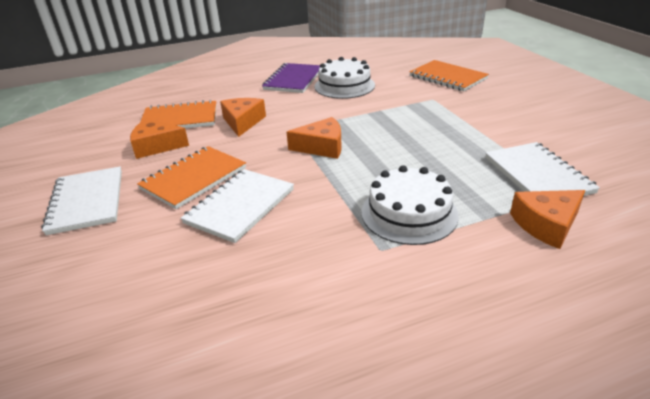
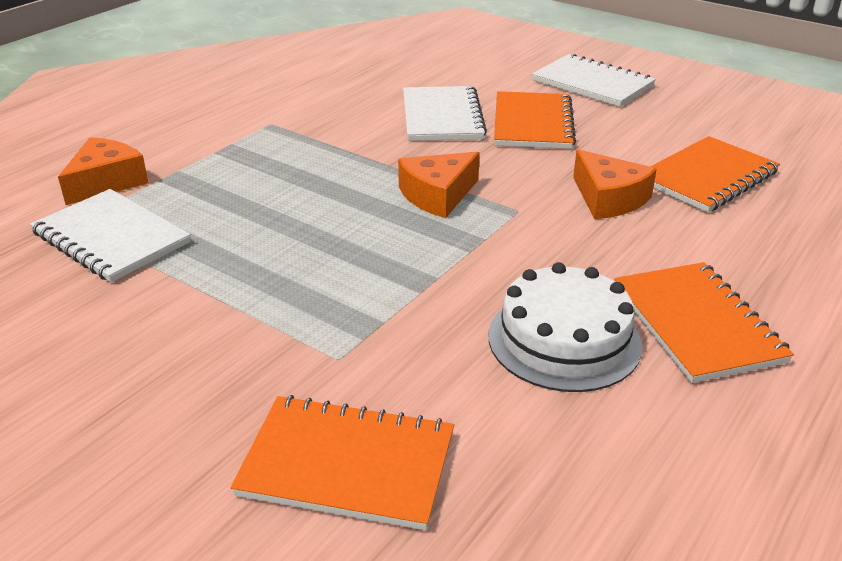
camera: 145 degrees right, 0 degrees up
(156, 146) = (648, 138): orange cheese -> none
(293, 80) = (697, 324): purple notebook -> orange notebook
(409, 213) = (261, 155): white cake -> none

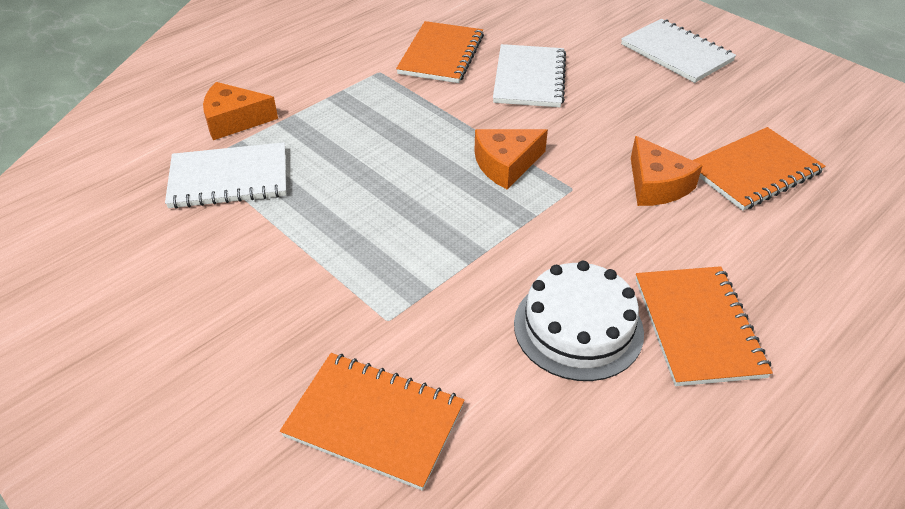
camera: 10 degrees right, 10 degrees up
(106, 182) = (234, 120): orange cheese -> orange cheese turned 135 degrees counterclockwise
(111, 238) = (229, 178): white notebook -> white notebook turned 60 degrees counterclockwise
(533, 123) = (609, 94): orange notebook -> orange notebook (441, 55)

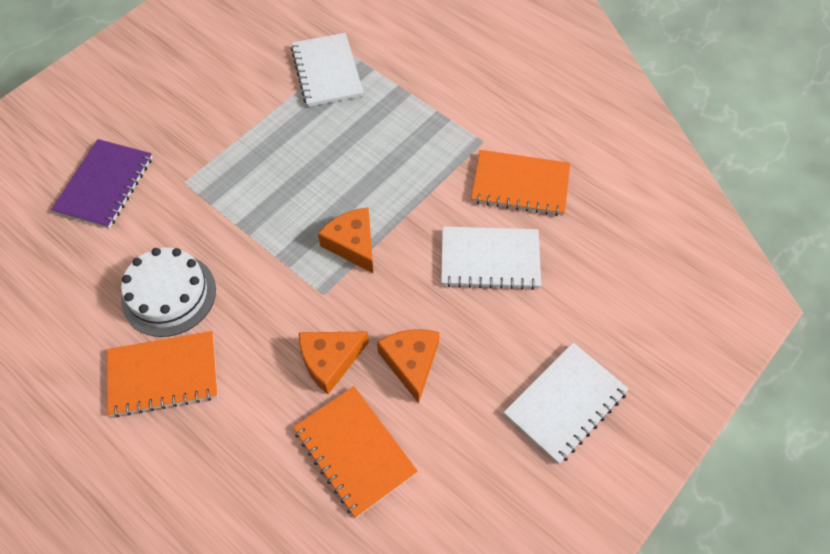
camera: 85 degrees right, 15 degrees up
(234, 120) = (398, 59): orange cheese -> orange cheese (411, 363)
(374, 421) = (105, 185): orange notebook -> purple notebook

